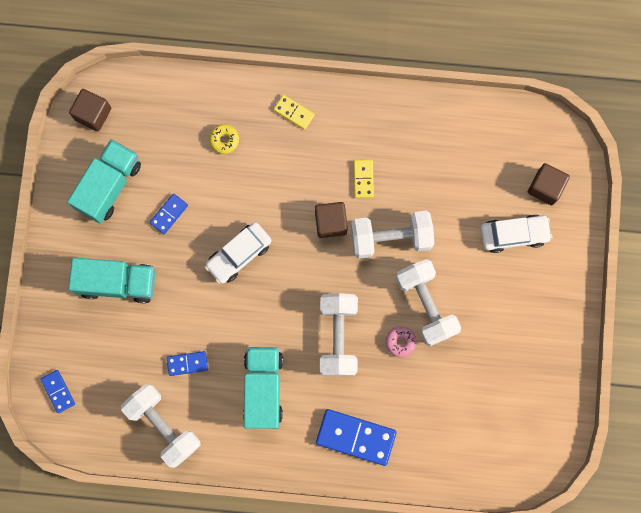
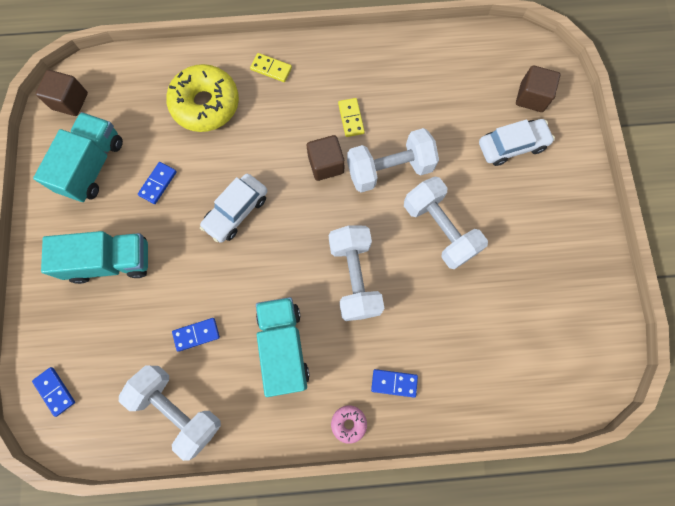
camera: 10 degrees left, 5 degrees down
(224, 140) = (205, 104): yellow donut -> yellow donut, size x2.28
(355, 437) = (394, 383): blue domino -> blue domino, size x0.54
(400, 342) = (421, 271): pink donut -> pink donut (348, 423)

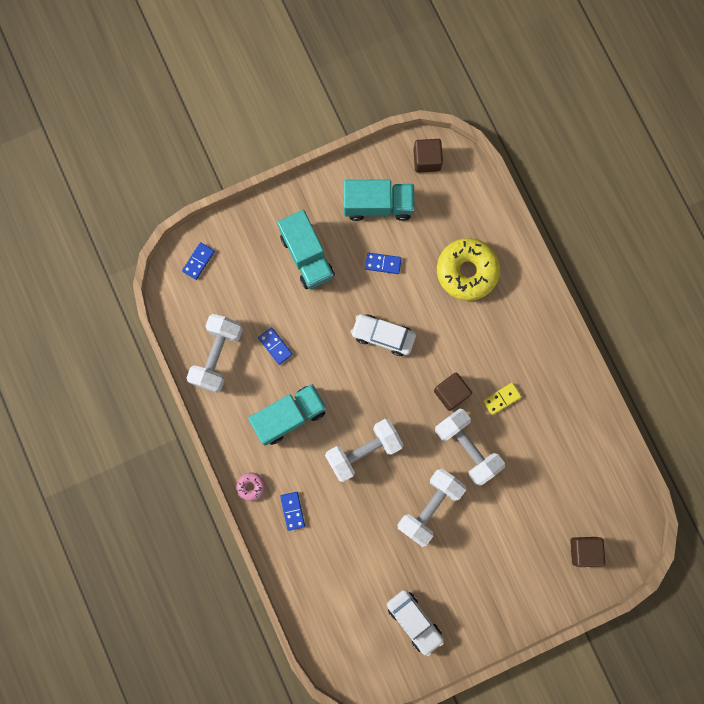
camera: 70 degrees right, 5 degrees up
(271, 69) = (522, 313): yellow domino -> none
(512, 146) = (529, 546): white car -> white car (414, 621)

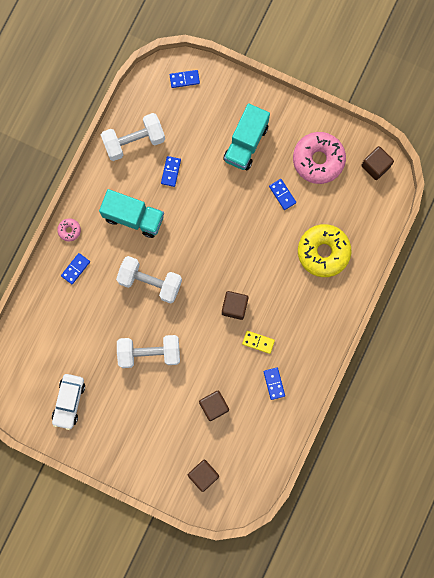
camera: 50 degrees right, 0 degrees up
(378, 205) = (318, 160): turquoise truck -> pink donut
(383, 336) = (235, 233): white car -> none
(467, 448) = (207, 346): white dumbbell -> none
(528, 488) = (214, 406): none -> brown cube
(551, 416) = (274, 383): none -> blue domino

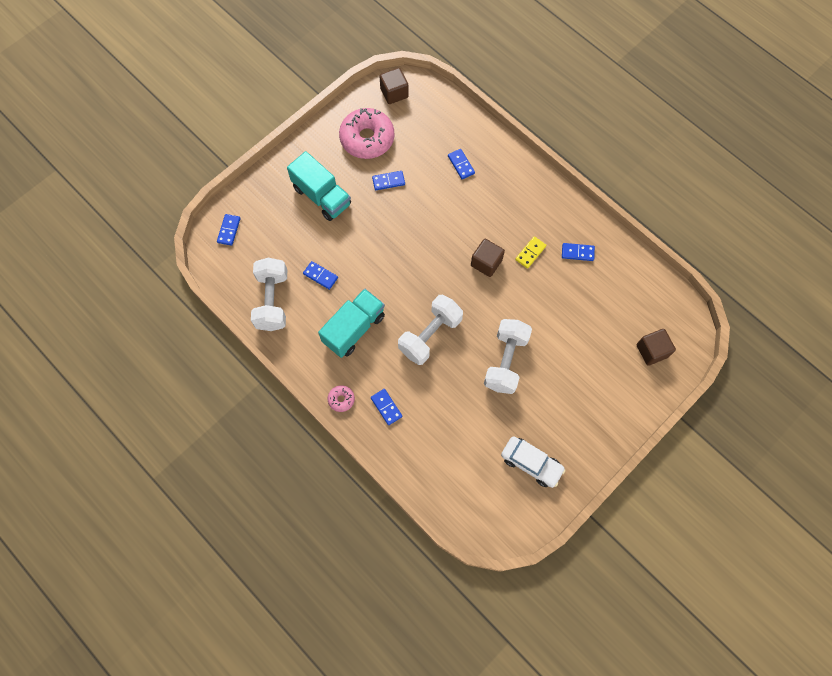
camera: 70 degrees left, 10 degrees down
(214, 406) = (583, 317): brown cube -> none
(323, 252) = (461, 165): yellow donut -> blue domino

